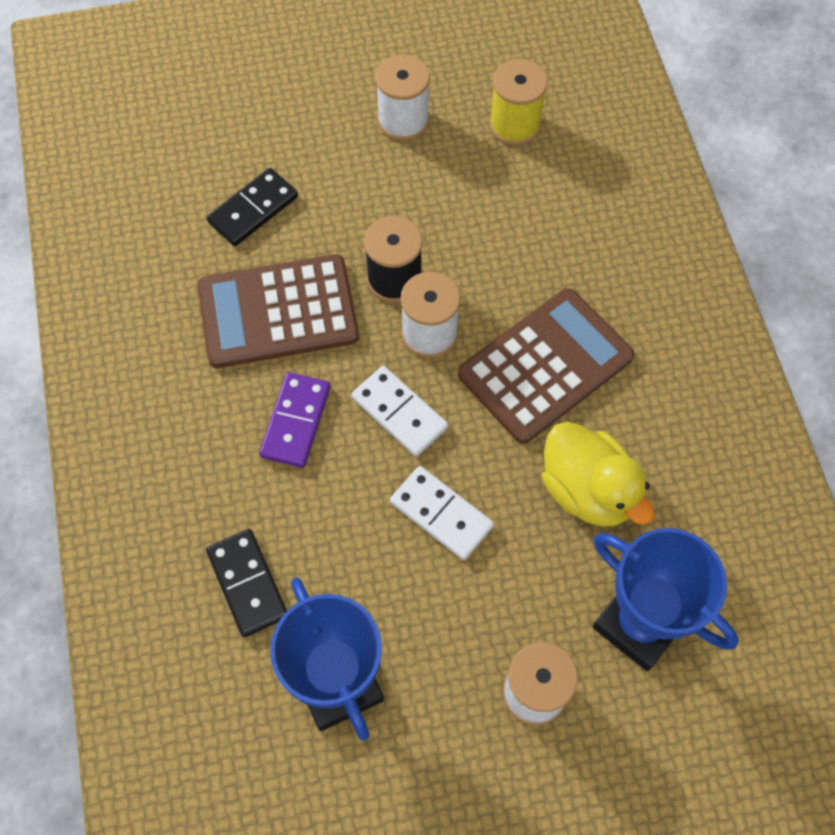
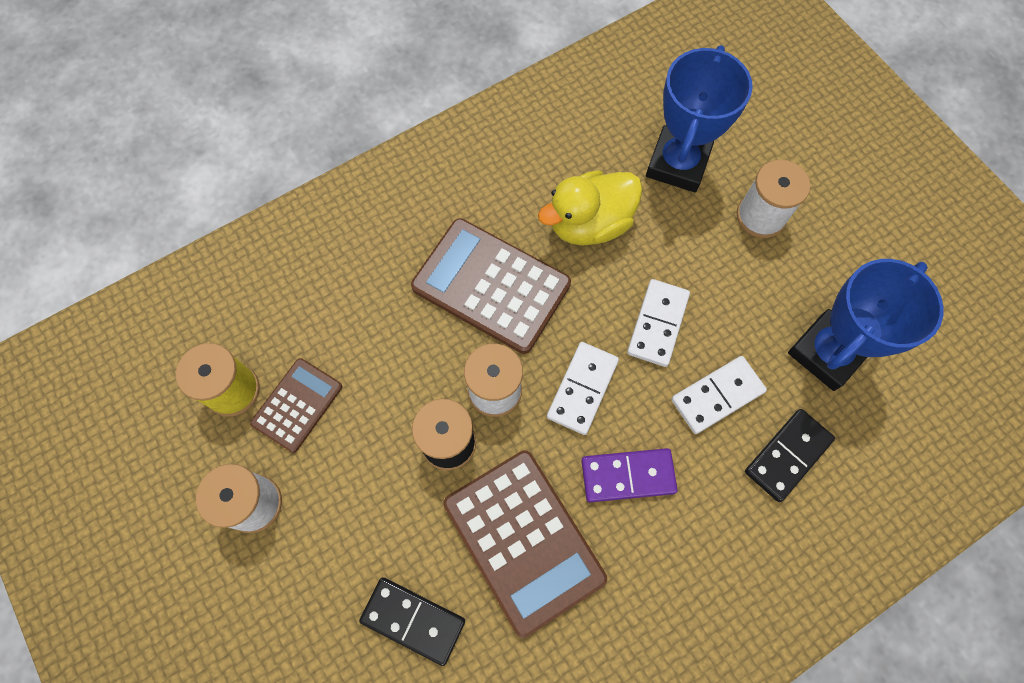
camera: 110 degrees left, 5 degrees up
(338, 541) = (717, 396): none -> white domino
(481, 170) = (297, 405): none -> brown calculator
(588, 490) = (589, 224): yellow duck -> yellow duck turned 150 degrees counterclockwise

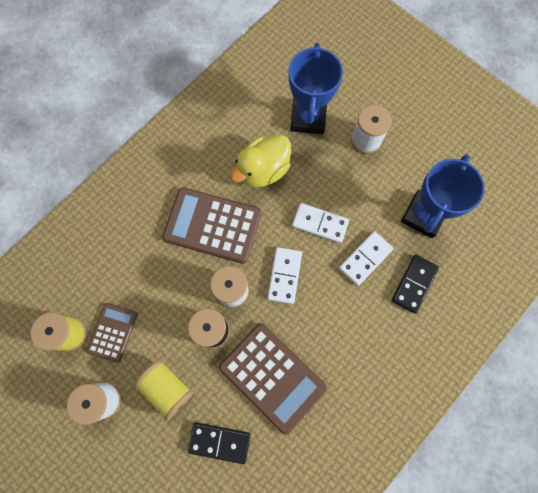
camera: 15 degrees left, 5 degrees up
(355, 513) = (167, 388): none -> yellow spool
(628, 476) = (324, 321): purple domino -> none
(658, 324) = (320, 223): white domino -> white domino turned 75 degrees counterclockwise

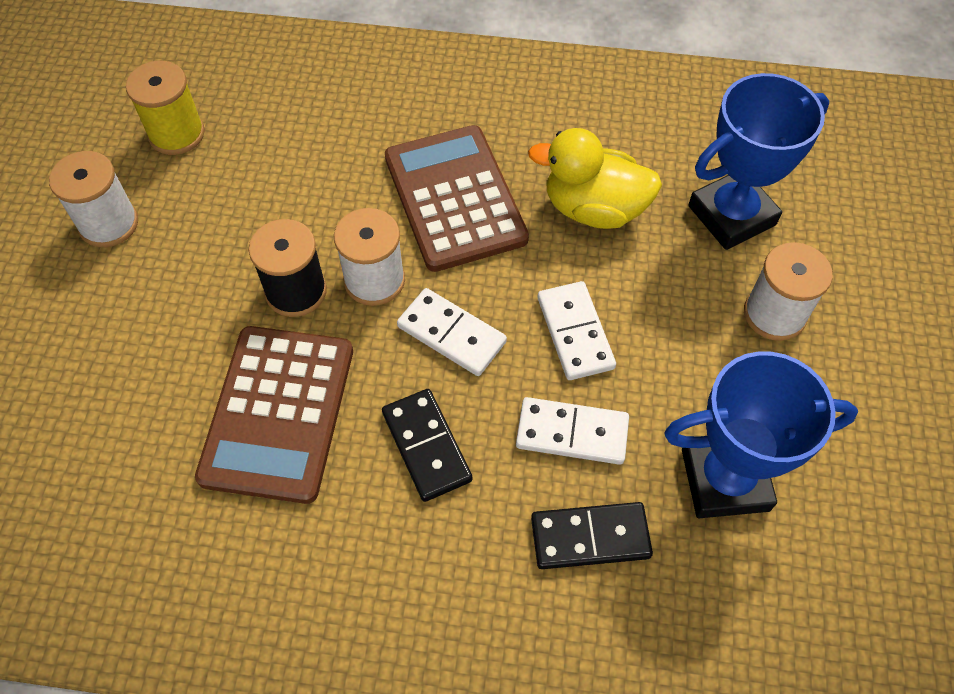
camera: 55 degrees right, 15 degrees down
(112, 332) = (211, 178): brown calculator -> none
(167, 388) = (172, 287): yellow spool -> none
(219, 442) = (131, 401): black domino -> black domino (426, 446)
(284, 276) = (451, 334): white domino -> white domino turned 60 degrees clockwise

